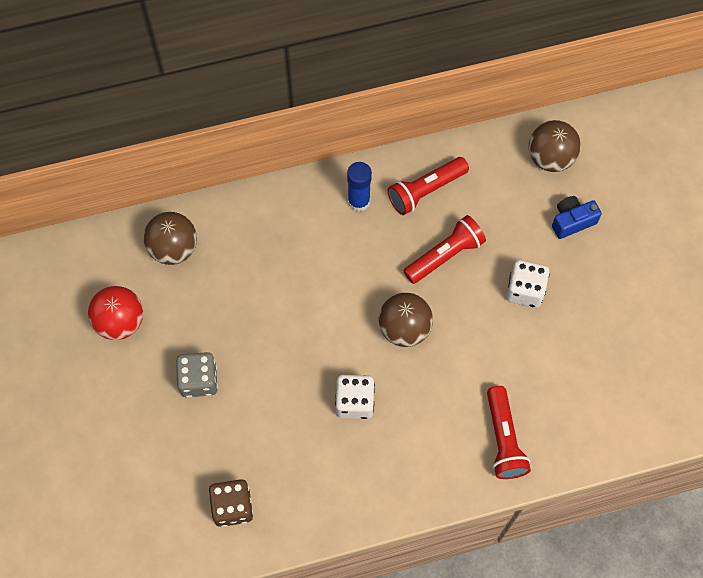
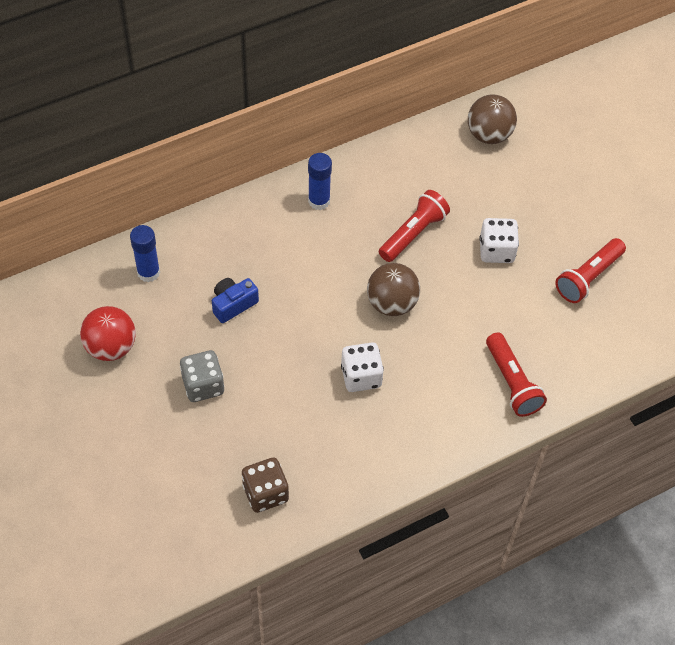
camera: 15 degrees left, 10 degrees down
(173, 248) = (148, 272): brown ball -> blue glue stick
(426, 190) = (380, 181): red flashlight -> red flashlight (588, 277)
(572, 221) = (524, 184): blue camera -> blue camera (233, 304)

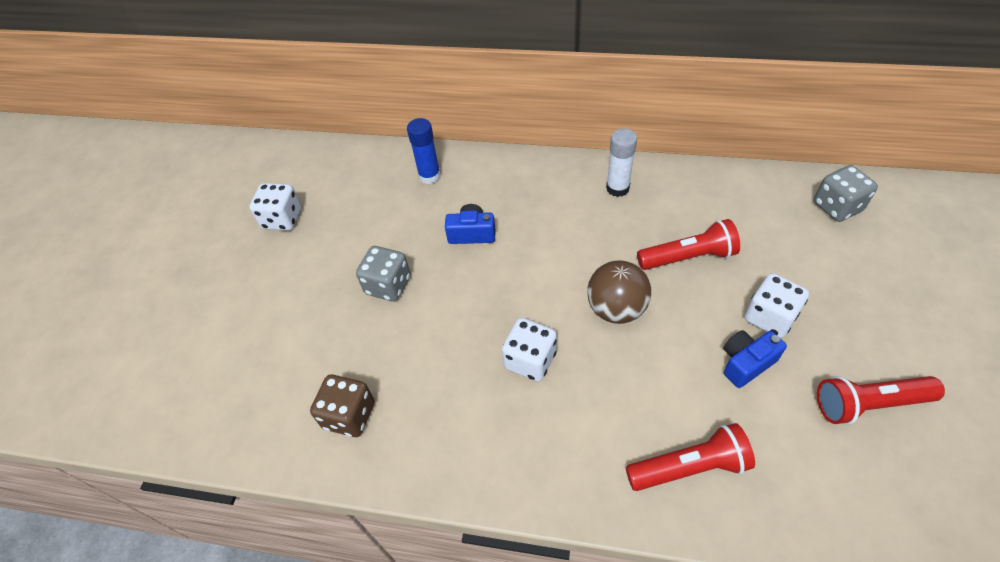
camera: 45 degrees right, 5 degrees down
(49, 384) = (282, 219): none -> white dice
(111, 347) = (350, 216): red ball -> none
(319, 201) = (617, 188): blue glue stick -> white glue stick
(489, 135) = (837, 207): brown ball -> grey dice
(502, 293) = (746, 363): none -> blue camera
(512, 382) = (689, 467): red flashlight -> red flashlight turned 120 degrees counterclockwise

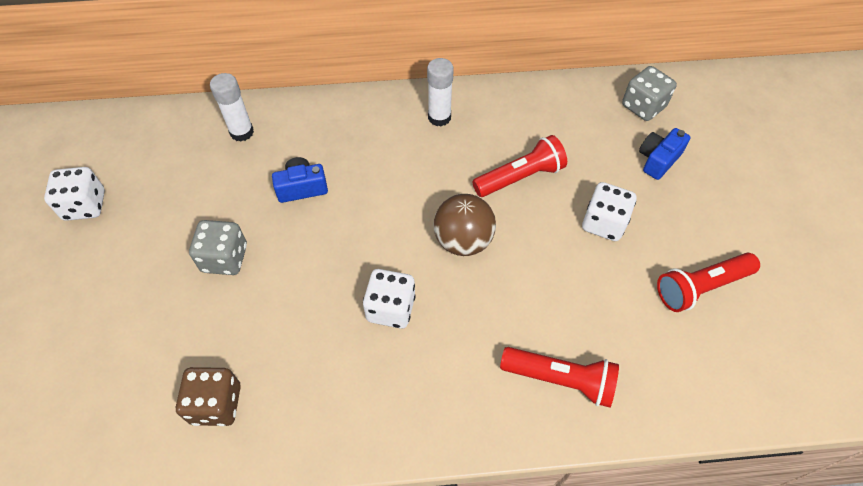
camera: 20 degrees left, 5 degrees up
(429, 176) = (242, 132): blue glue stick -> white glue stick
(689, 467) = (560, 379): red flashlight -> red flashlight turned 45 degrees clockwise
(746, 363) = (591, 271): blue camera -> blue camera (658, 160)

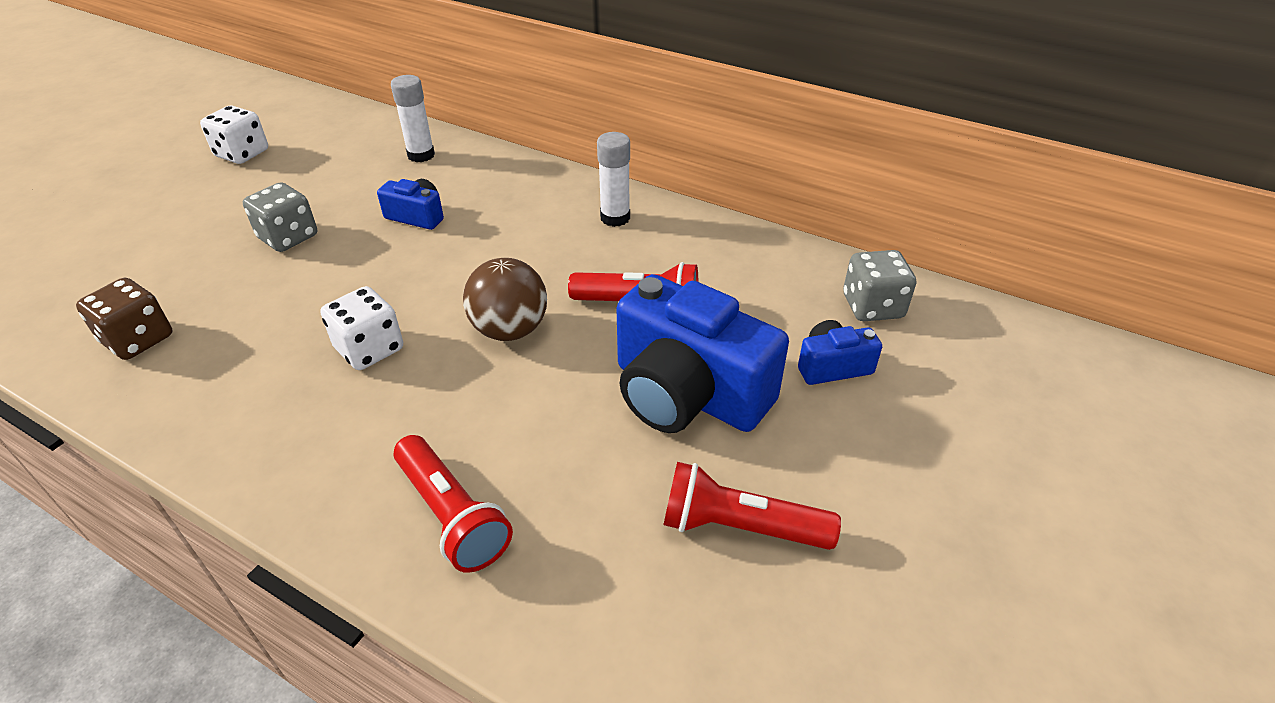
camera: 35 degrees right, 15 degrees down
(603, 223) = (687, 393): white dice -> blue camera

